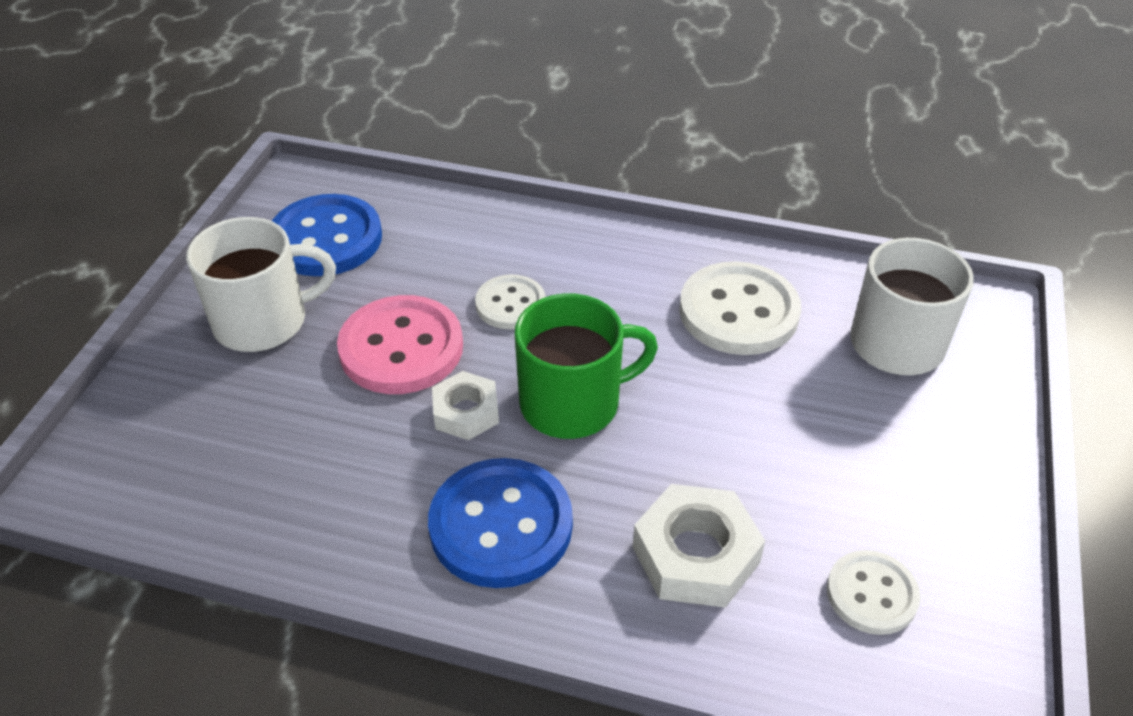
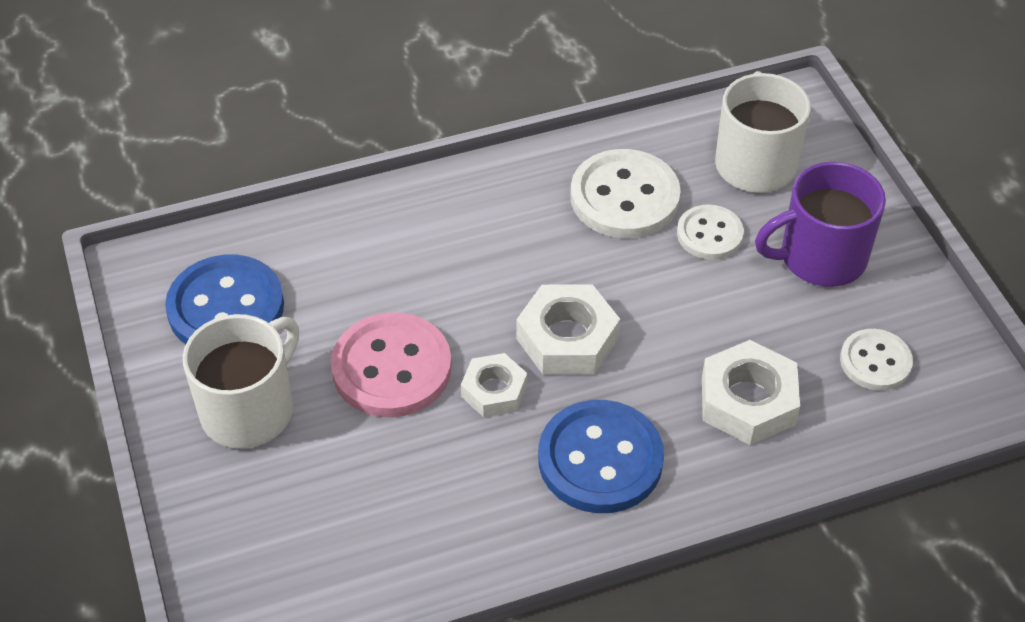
camera: 35 degrees left, 5 degrees up
(510, 304) = (444, 283): white button -> white button (709, 234)
(572, 403) = (567, 338): green mug -> white nut
(896, 460) = (820, 257): none -> purple mug

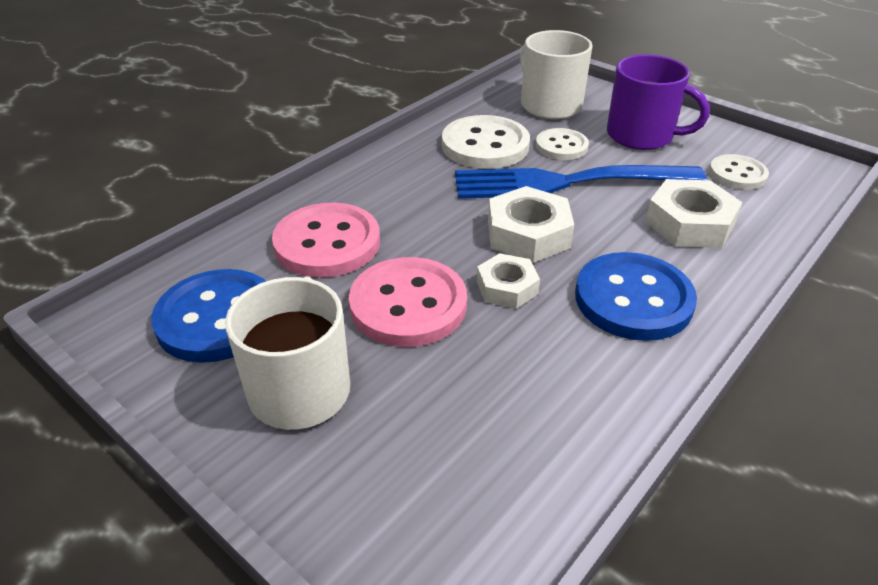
camera: 30 degrees left, 10 degrees down
(369, 263) = (327, 243): none -> pink button
(670, 290) = (569, 182): none -> blue fork
(820, 257) = (641, 136): purple mug -> purple mug turned 105 degrees counterclockwise

